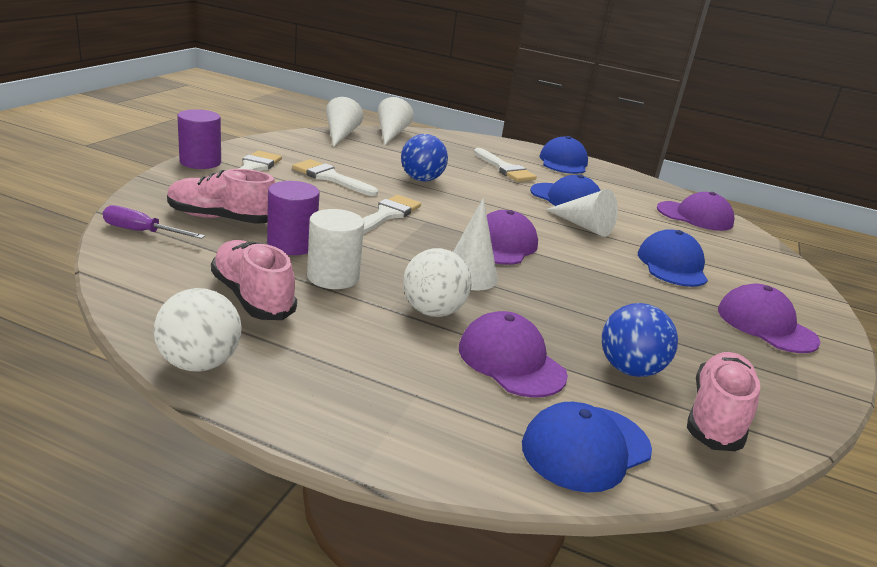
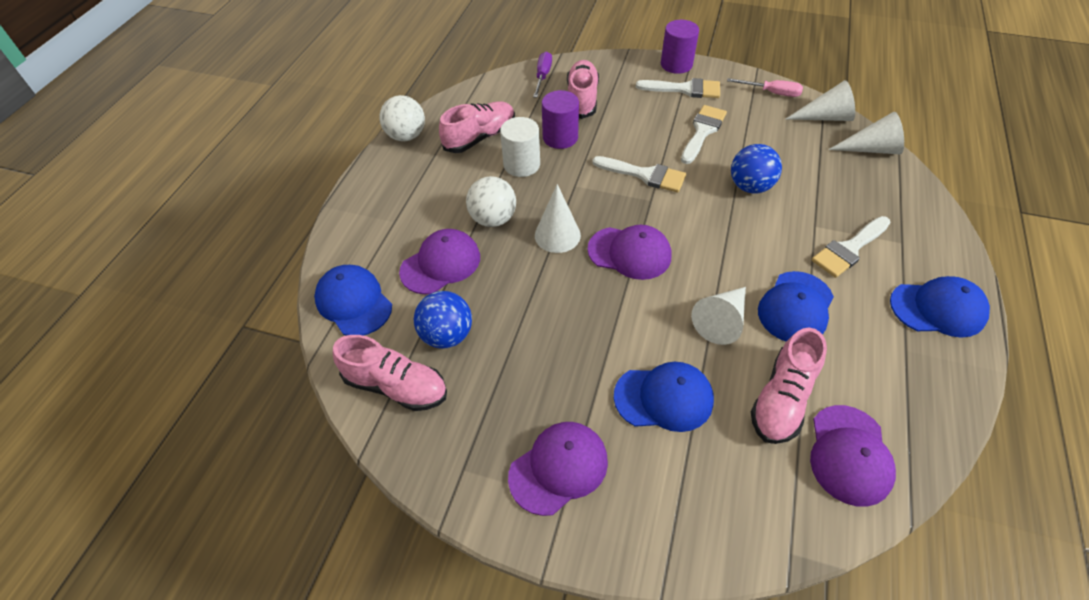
camera: 90 degrees right, 25 degrees up
(290, 141) = (772, 93): none -> pink screwdriver
(656, 224) = (782, 399): none -> pink shoe

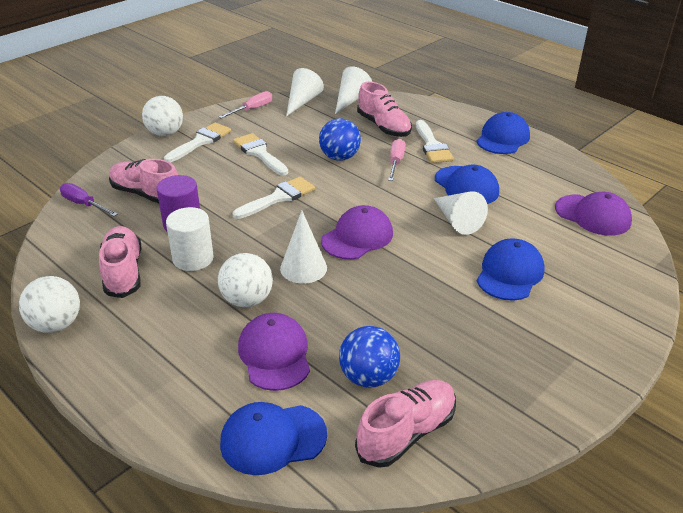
camera: 65 degrees left, 15 degrees down
(558, 468) = (546, 351): purple cap -> none
(676, 64) = (165, 133): purple cylinder -> white ball
(782, 399) = (538, 223): pink shoe -> pink shoe (383, 127)
(784, 231) = (396, 162): none -> pink screwdriver

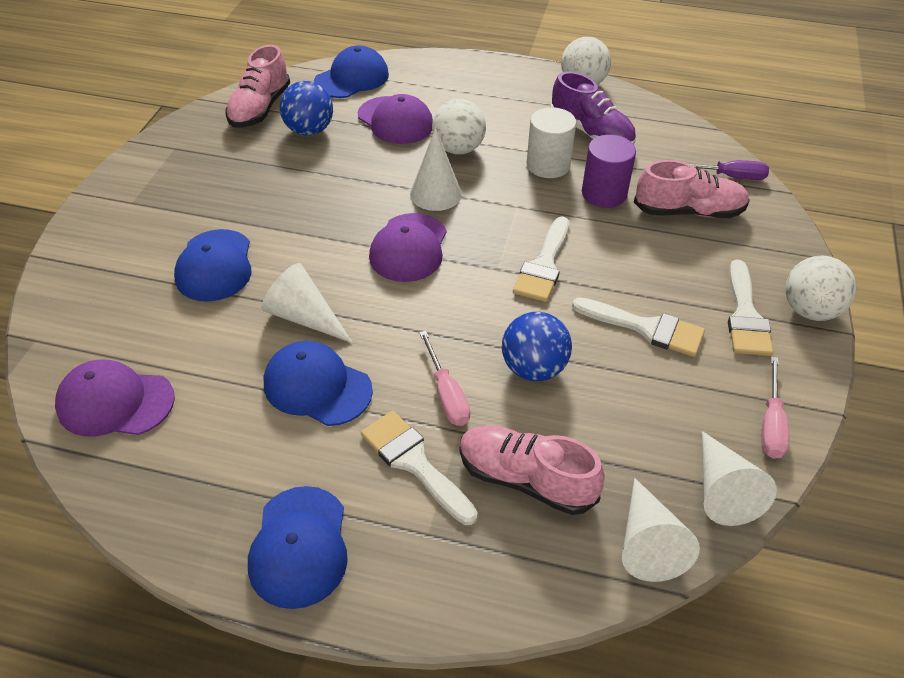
camera: 150 degrees right, 10 degrees up
(123, 272) = (591, 133): pink shoe -> purple shoe

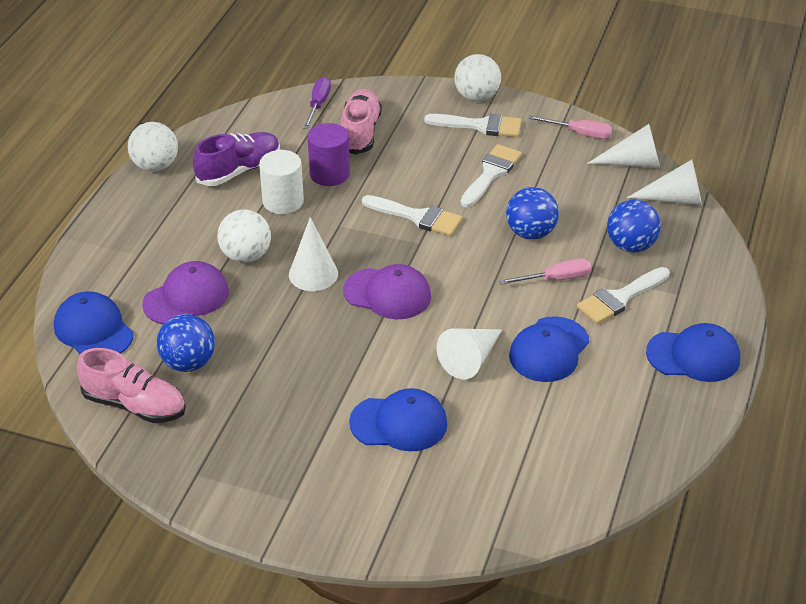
camera: 85 degrees left, 5 degrees down
(115, 402) = (567, 474): purple cap -> none
(526, 479) = (631, 245): pink shoe -> blue ball

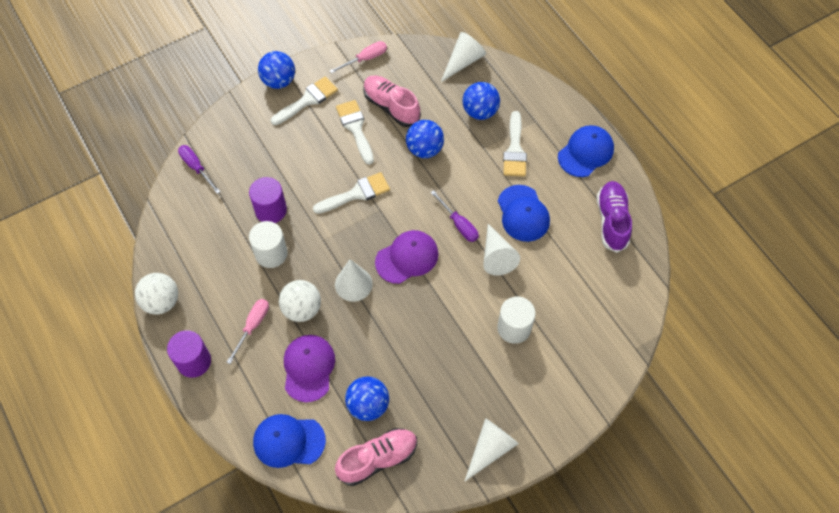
camera: 50 degrees left, 20 degrees up
(115, 220) = (194, 361): none -> purple cylinder
(239, 170) = (216, 257): purple shoe -> purple shoe (612, 221)
(360, 132) = (248, 165): pink shoe -> pink shoe (391, 107)
(399, 423) = (514, 328): blue cap -> white cylinder
(473, 308) = (459, 224): none -> purple screwdriver
(476, 97) = (278, 81): white ball -> blue ball
(556, 279) = (472, 167): pink screwdriver -> pink screwdriver (253, 326)
(633, 163) = (416, 55): white cone -> white cone (490, 449)

